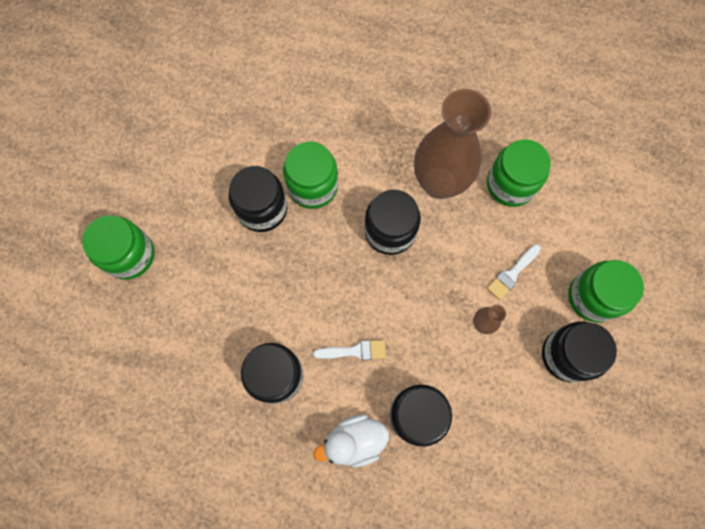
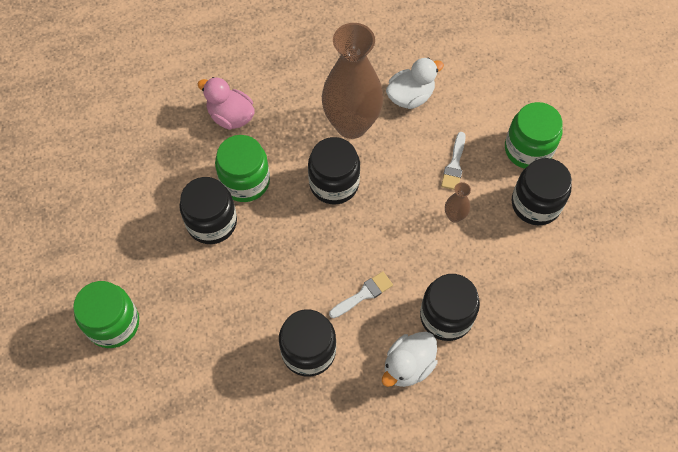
camera: 30 degrees left, 10 degrees down
(335, 118) = (231, 116): none -> pink duck
(510, 184) = (410, 96): green jar -> white duck

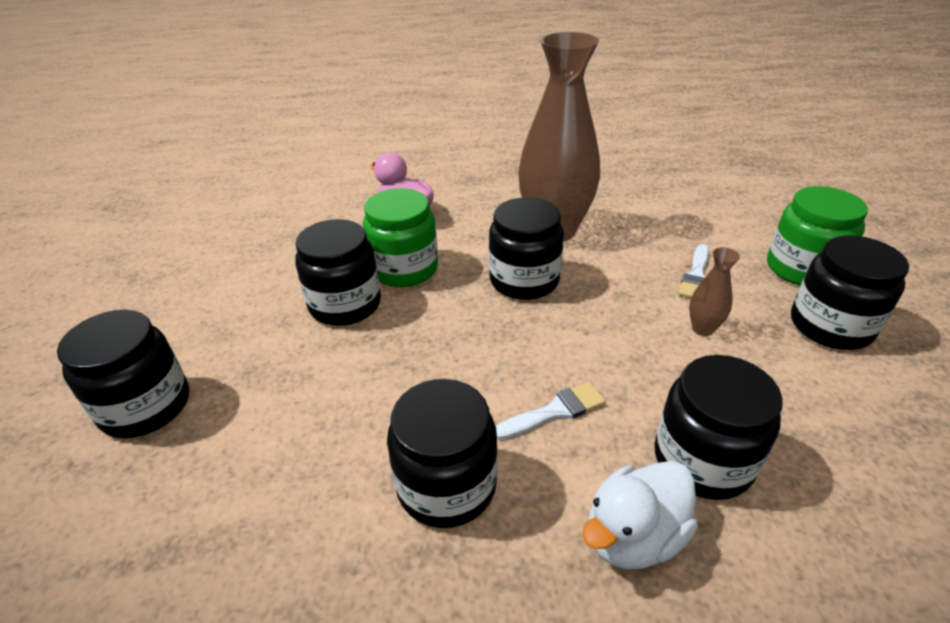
camera: 10 degrees right, 25 degrees down
(113, 323) = (145, 406): green jar -> black jar
(410, 96) = (631, 213): white duck -> none

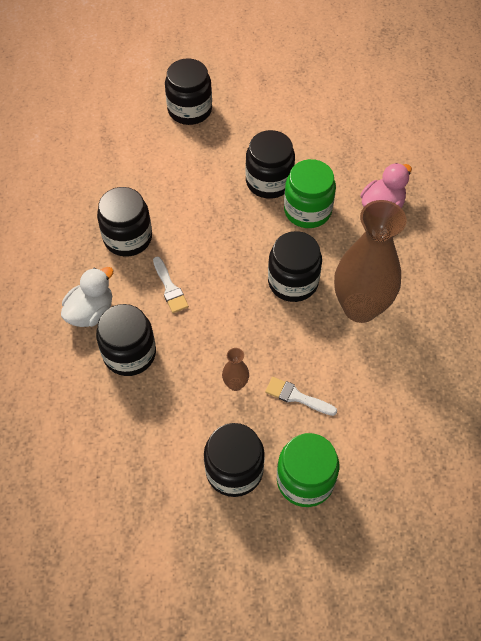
camera: 90 degrees right, 20 degrees up
(633, 536) = (91, 312): white duck -> white duck turned 75 degrees clockwise

